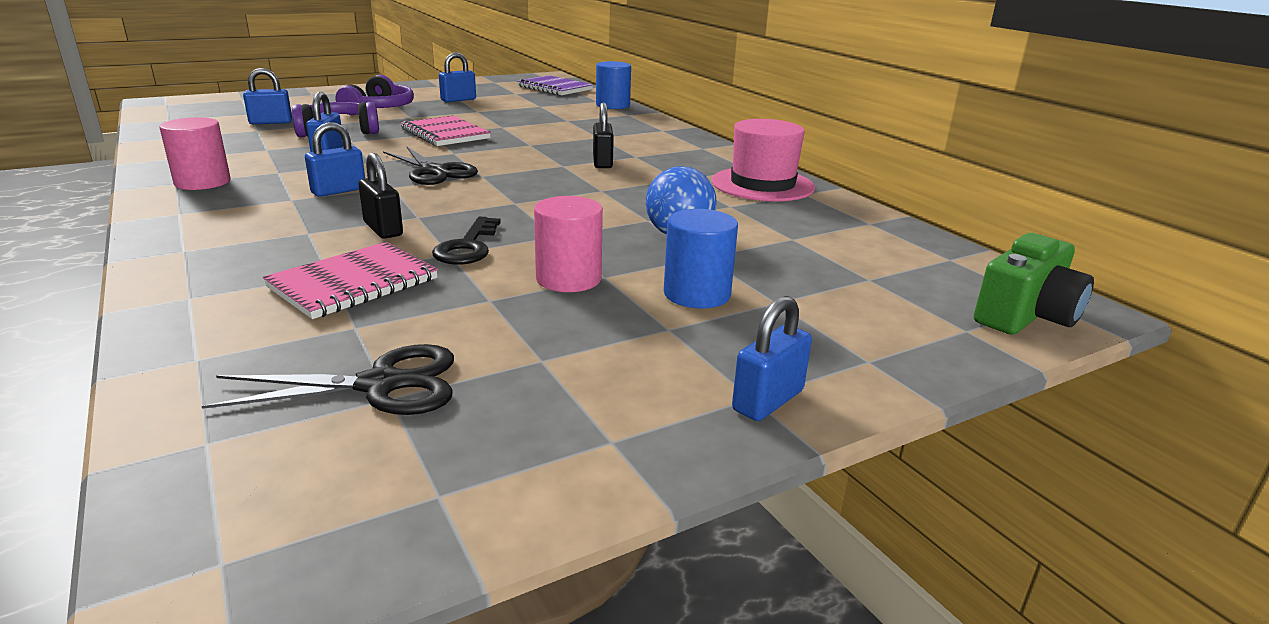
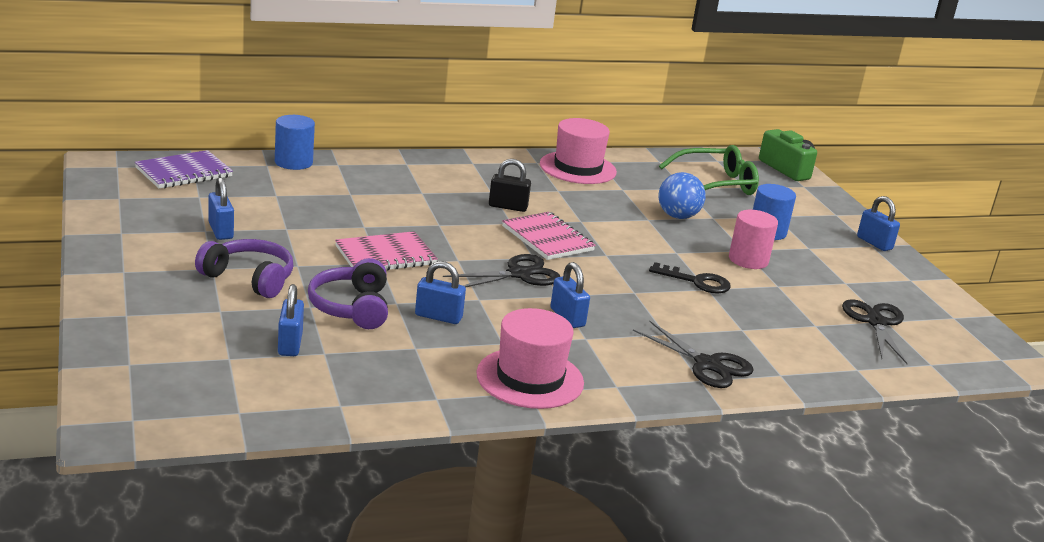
camera: 80 degrees left, 0 degrees up
(202, 182) = (530, 378): pink cylinder -> pink hat
(223, 253) = (707, 365): none -> black scissors
(354, 283) = (757, 322): pink notebook -> pink notebook (547, 238)
(383, 229) = (661, 306): black padlock -> none
(842, 257) = (715, 184): none -> green glasses

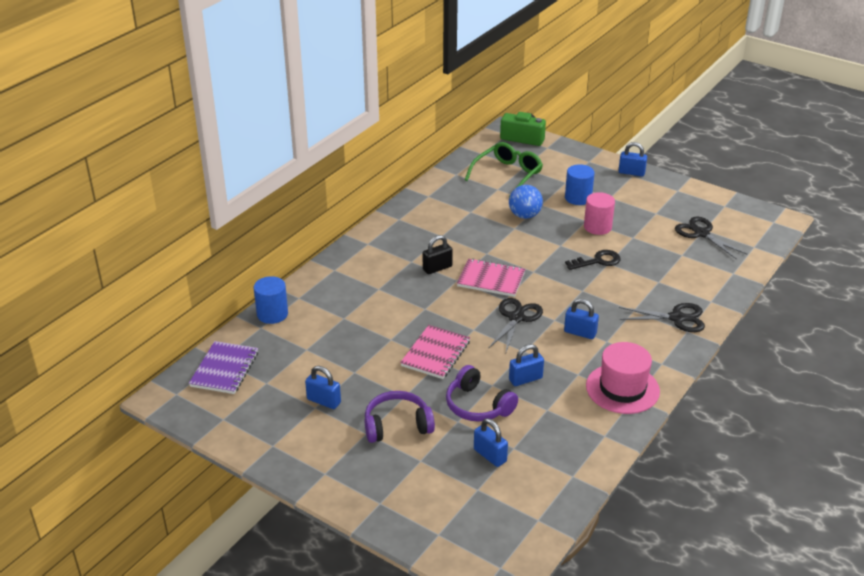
camera: 35 degrees left, 10 degrees up
(578, 168) = (426, 209): pink hat -> none

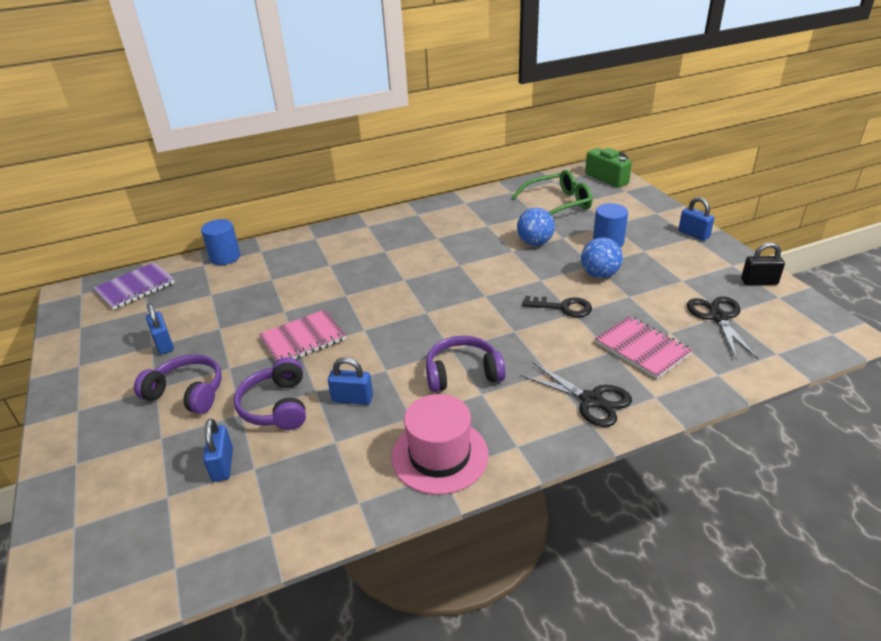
camera: 35 degrees right, 0 degrees up
(437, 268) = (399, 263): black padlock -> black padlock (759, 282)
(491, 279) = (435, 289): pink notebook -> pink notebook (642, 349)
(516, 318) = (416, 334): black scissors -> none
(580, 333) = (462, 373): blue padlock -> purple headphones
(597, 227) = (599, 274): pink cylinder -> blue ball

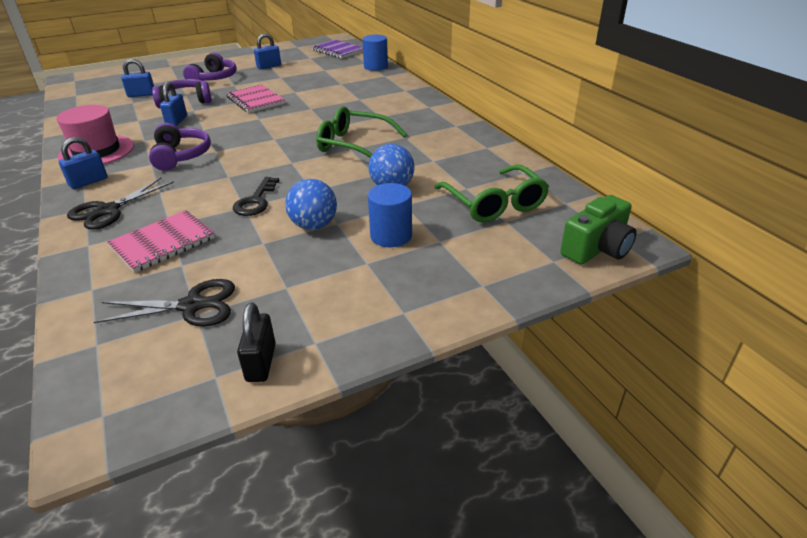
camera: 85 degrees right, 0 degrees up
(451, 263) = (354, 145): none -> green glasses
(693, 234) = (412, 315): blue padlock -> blue padlock (88, 182)

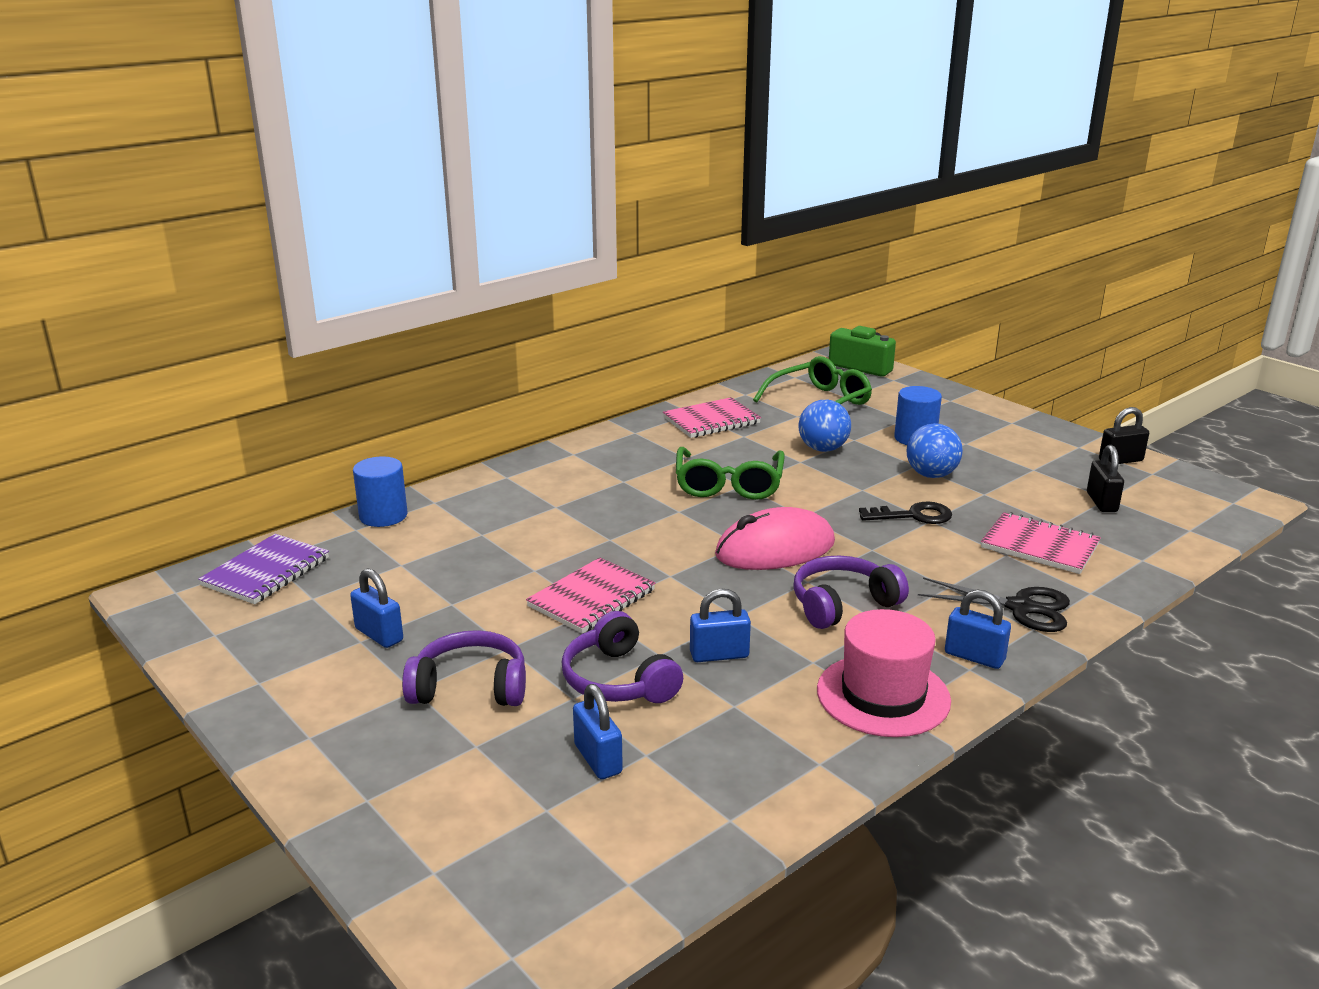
camera: 105 degrees left, 10 degrees down
(192, 306) = (1101, 502): black scissors -> black padlock
(258, 147) = (775, 549): none -> pink mouse
(466, 152) = (711, 421): none -> pink notebook

